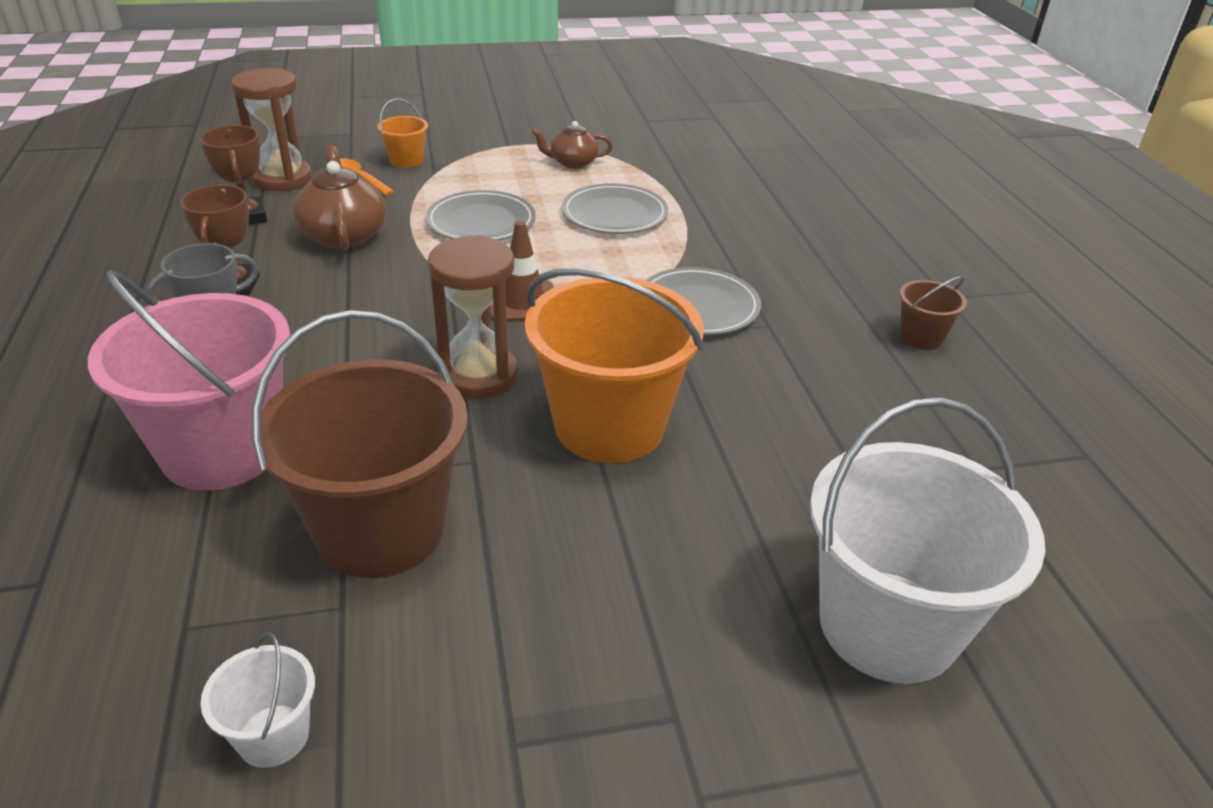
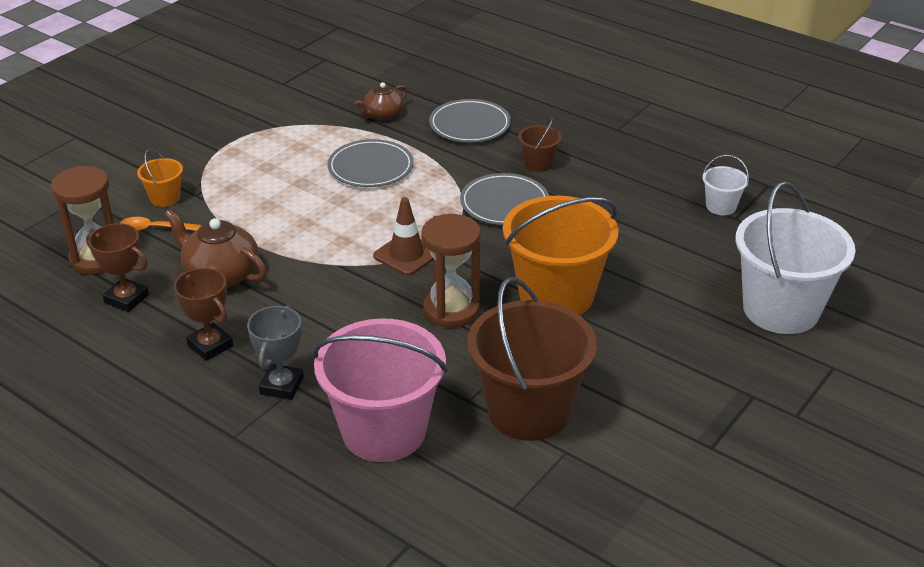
camera: 40 degrees left, 0 degrees up
(273, 735) = (620, 512): white bucket -> white bucket (721, 206)
(481, 222) = (296, 216): grey plate -> grey plate (470, 125)
(572, 163) = (285, 142): brown teapot -> brown teapot (383, 114)
(921, 337) = (633, 160): brown bucket -> brown bucket (538, 164)

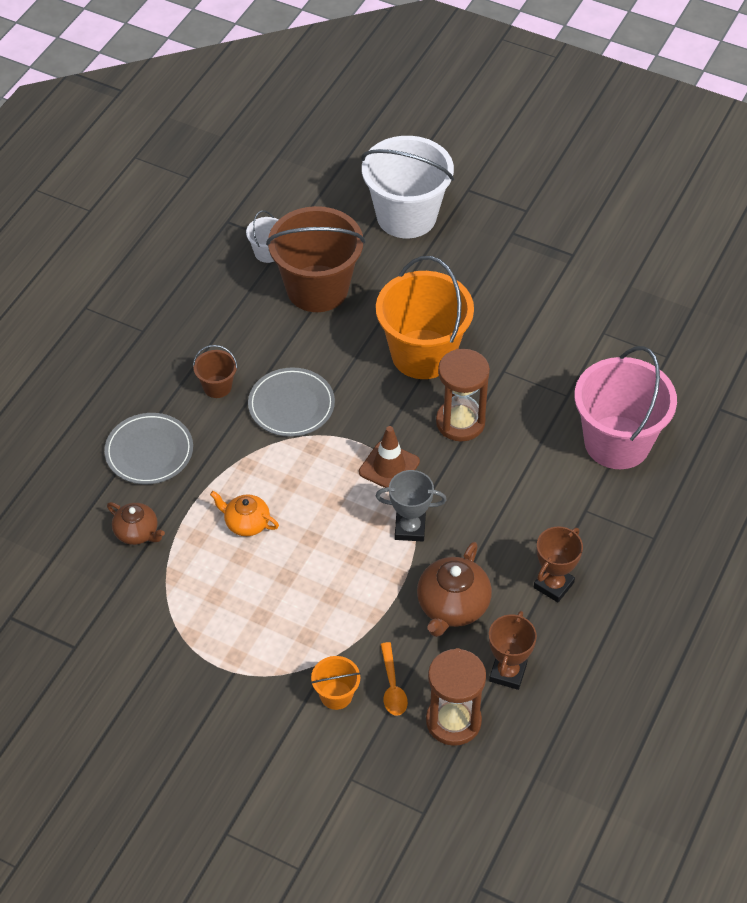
camera: 100 degrees left, 15 degrees up
(282, 386) = (587, 520): grey trophy -> grey trophy (410, 528)
(370, 167) = (246, 523): grey plate -> orange teapot
(528, 411) = (568, 358): brown bucket -> brown bucket (317, 289)

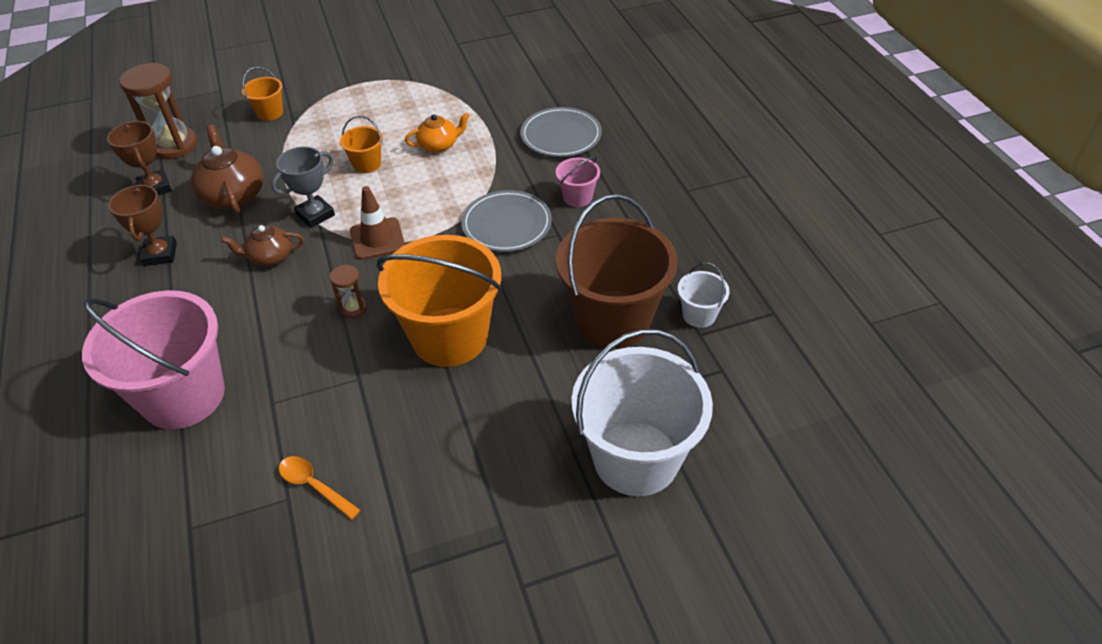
camera: 135 degrees right, 5 degrees down
(137, 532) = (501, 99): brown teapot -> brown teapot (270, 257)
(217, 386) = (577, 197): brown bucket -> pink bucket
(321, 551) = (367, 164): none -> orange bucket
(392, 686) = (235, 136): orange spoon -> orange spoon (314, 486)
(460, 422) = (353, 308): brown hourglass -> brown hourglass, size x0.50

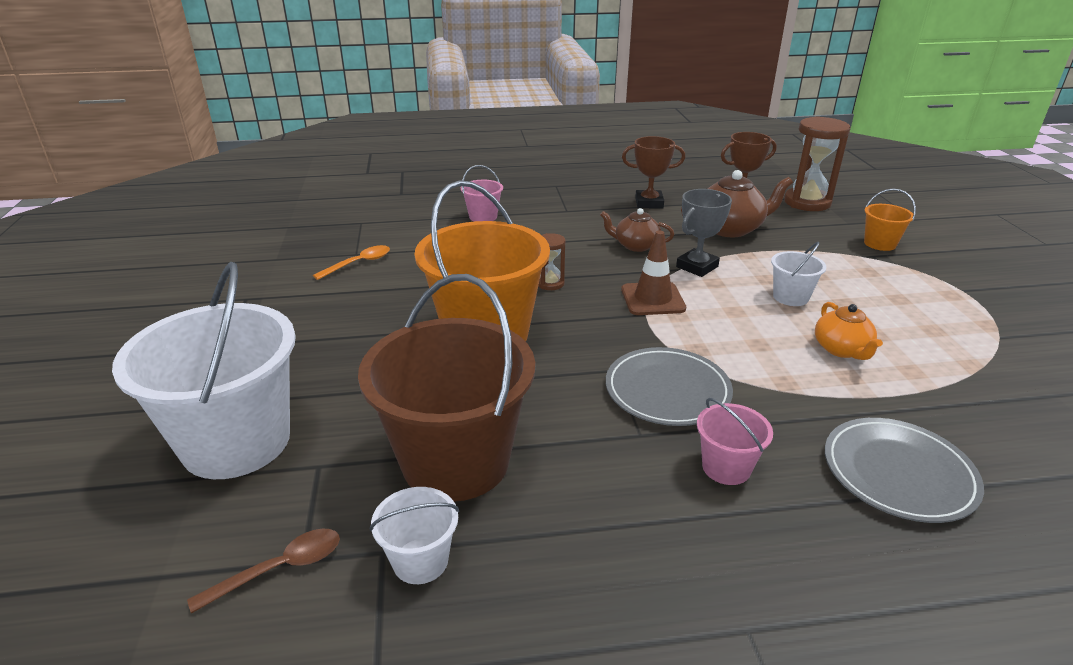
camera: 100 degrees right, 15 degrees down
(183, 396) = (483, 217): pink bucket -> pink bucket, size x0.44
(270, 257) = (635, 245): brown teapot -> brown teapot turned 75 degrees counterclockwise
(315, 215) = (697, 267): grey trophy -> grey trophy turned 75 degrees clockwise
(367, 164) = (790, 297): orange bucket -> white bucket
(732, 378) = (280, 569): none -> brown spoon

